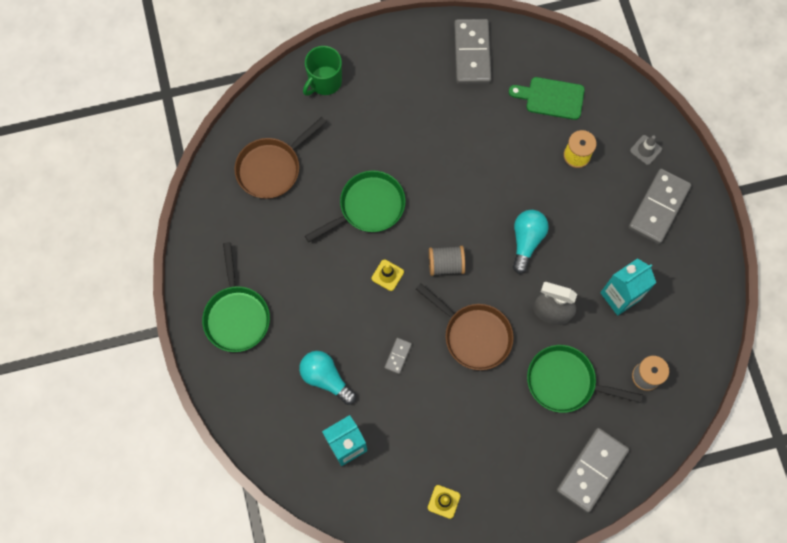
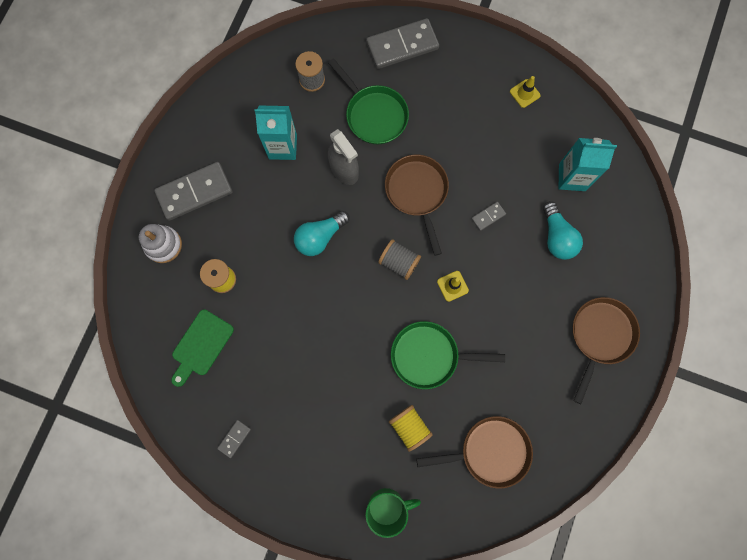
camera: 145 degrees left, 5 degrees up
(237, 315) = (600, 336): green pan -> brown pan
(346, 145) = (409, 427): none -> yellow spool
(472, 53) = (234, 438): grey domino -> grey domino, size x0.45
(551, 98) = (201, 345): green cutting board -> green cutting board turned 75 degrees clockwise
(645, 150) = (163, 245): grey traffic cone -> white stacking toy

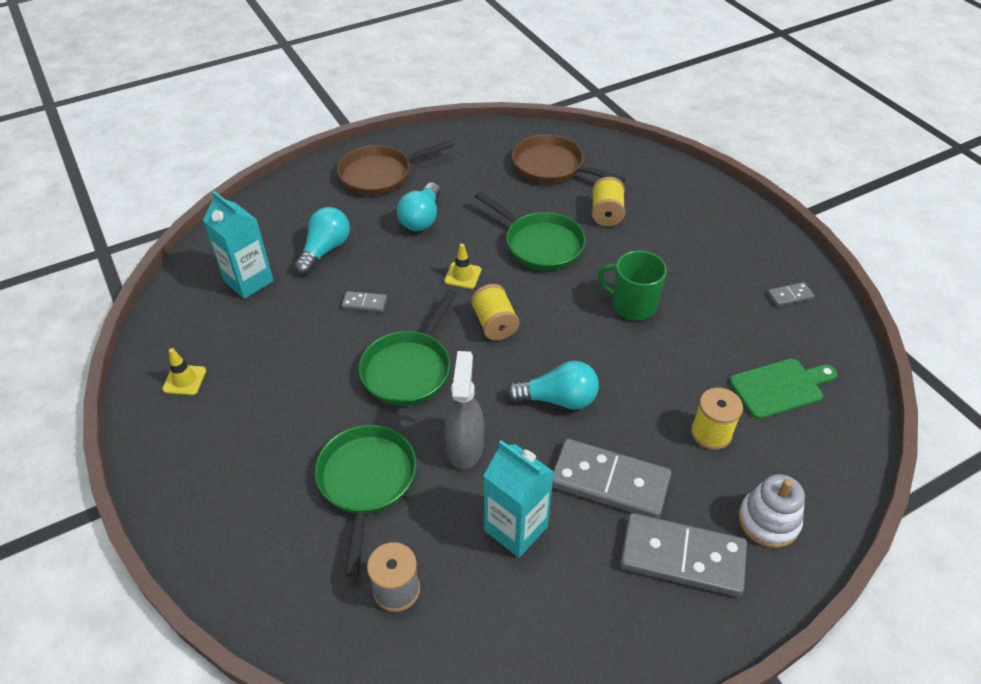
camera: 140 degrees left, 30 degrees down
(387, 506) = (672, 184): green mug -> green mug (632, 305)
(399, 262) = (494, 324): grey spool -> yellow spool
(402, 46) = (238, 540): grey domino -> grey domino (610, 481)
(417, 193) = (409, 368): brown pan -> green pan
(527, 316) = (422, 218): none -> turquoise light bulb

